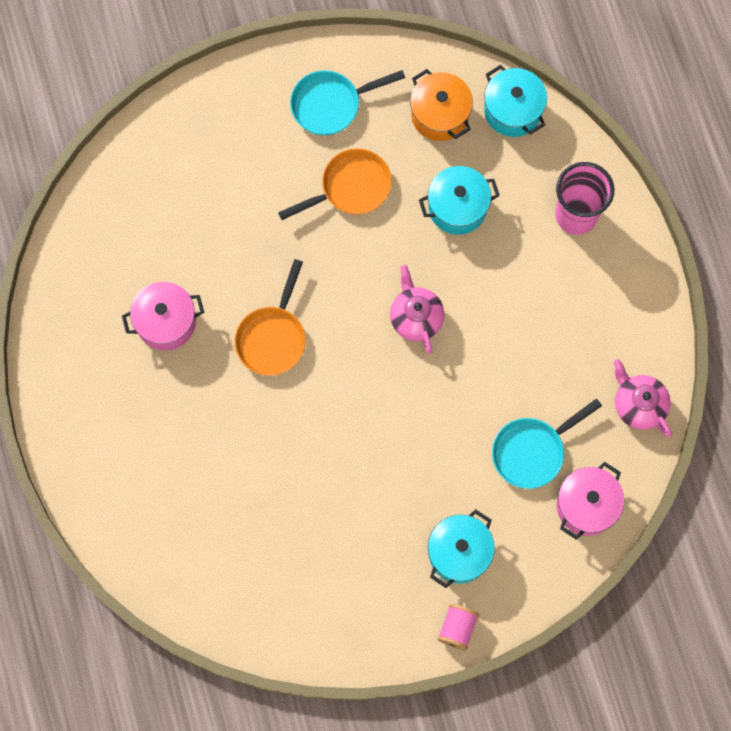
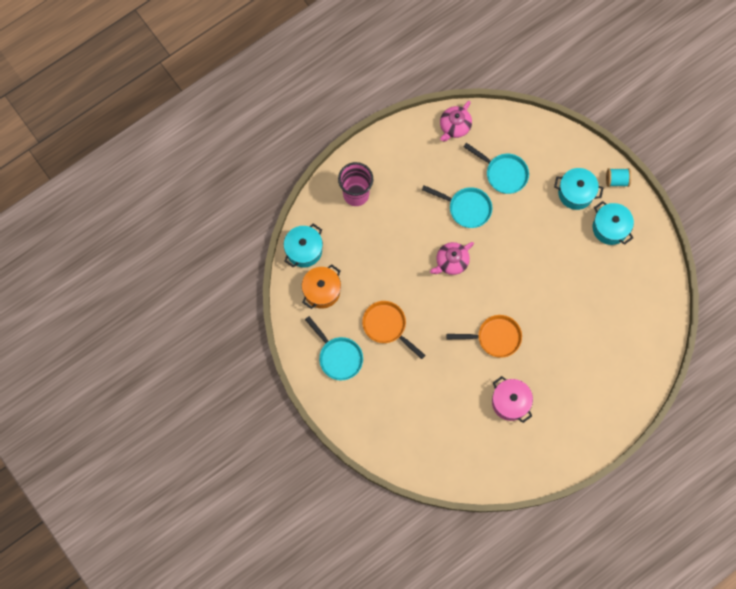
camera: 110 degrees left, 0 degrees up
(457, 207) = (376, 261): turquoise pot -> turquoise pot (610, 228)
(457, 628) = (616, 180): pink spool -> turquoise spool
(495, 372) = (466, 208): none -> turquoise pan
(586, 505) = (522, 136): pink pot -> none

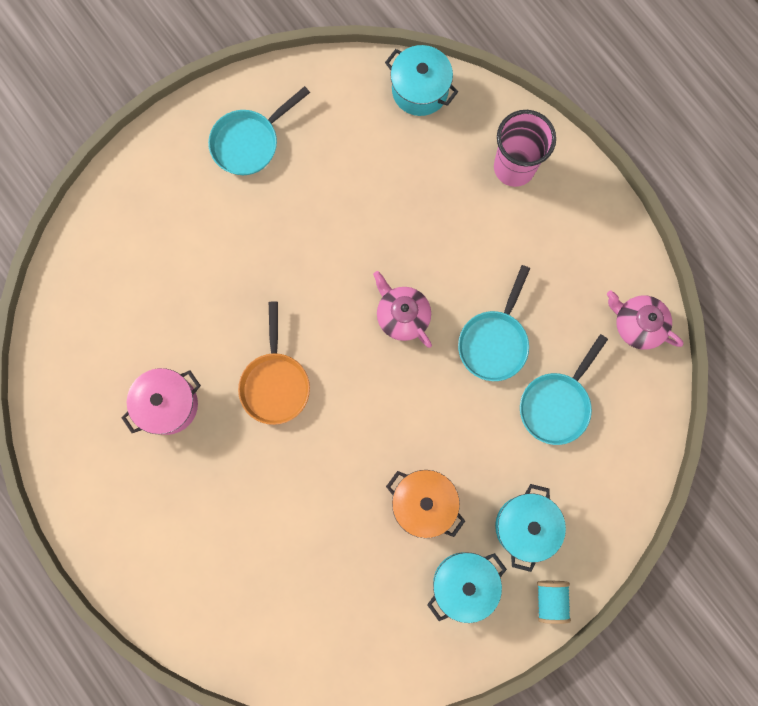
camera: 90 degrees right, 5 degrees up
(322, 291) = (354, 117): orange pot -> orange pot (423, 503)
(387, 326) = (296, 214): orange pan -> none

